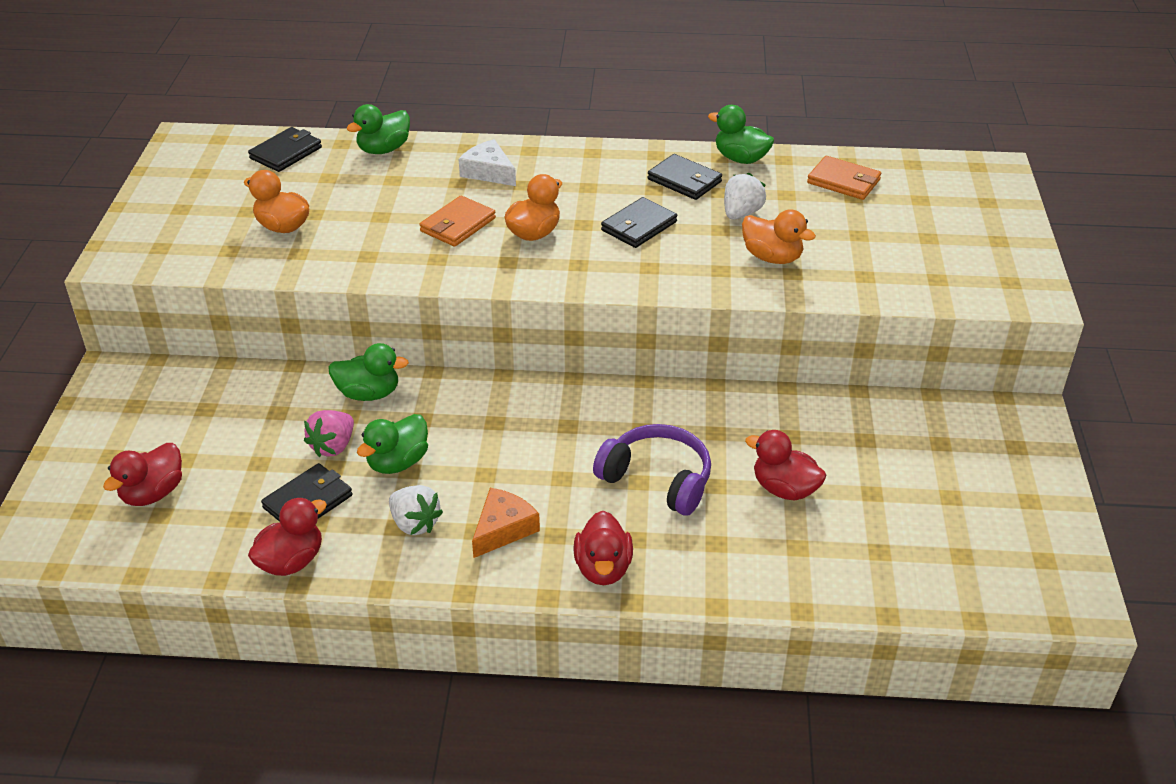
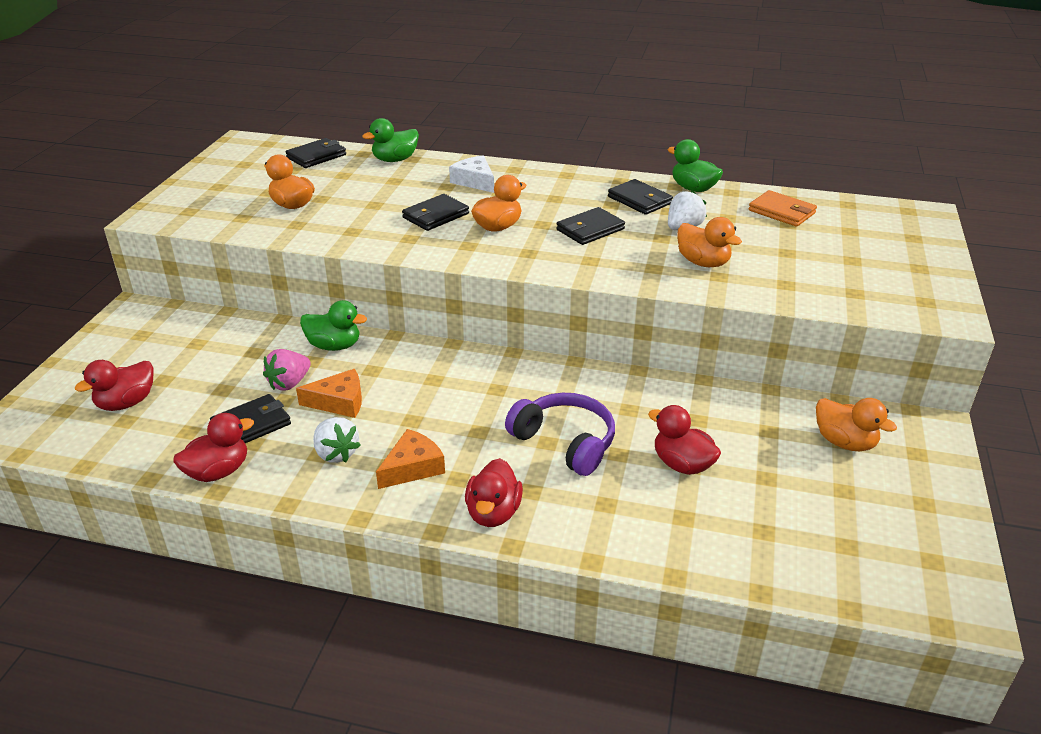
camera: 10 degrees right, 5 degrees down
(397, 462) = (339, 402): green duck -> orange cheese
(458, 225) = (435, 216): orange wallet -> black wallet
(943, 443) = (844, 442): none -> orange duck

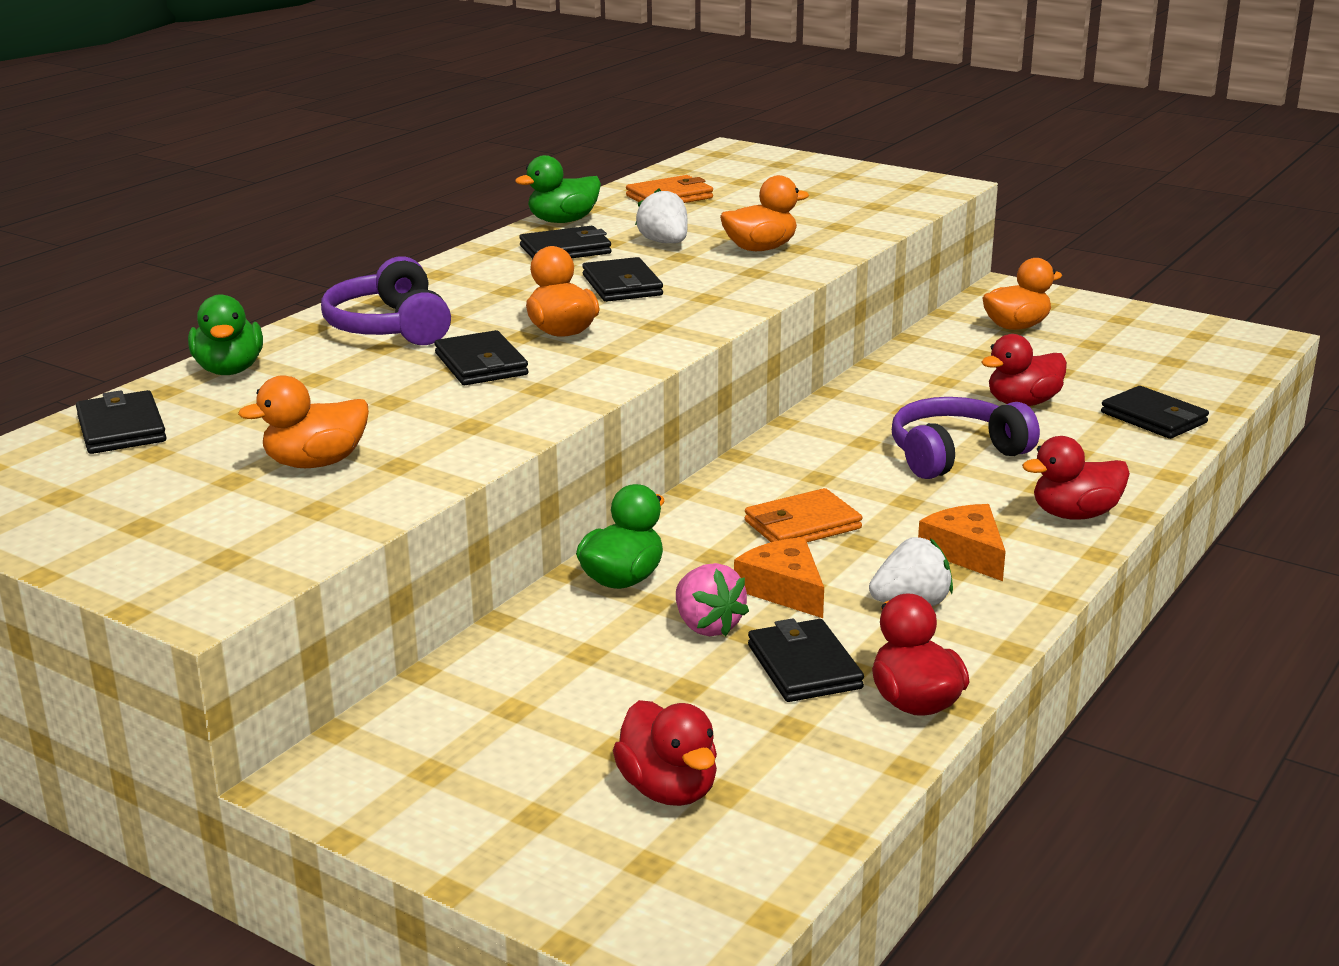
camera: 70 degrees left, 10 degrees down
(339, 402) = (784, 589): orange cheese -> orange cheese turned 45 degrees counterclockwise
(425, 394) = (802, 525): none -> orange wallet
(475, 181) = (390, 327): white cheese -> purple headphones
(493, 513) = (1075, 514): red duck -> red duck turned 135 degrees clockwise
(703, 542) = (1154, 418): none -> black wallet

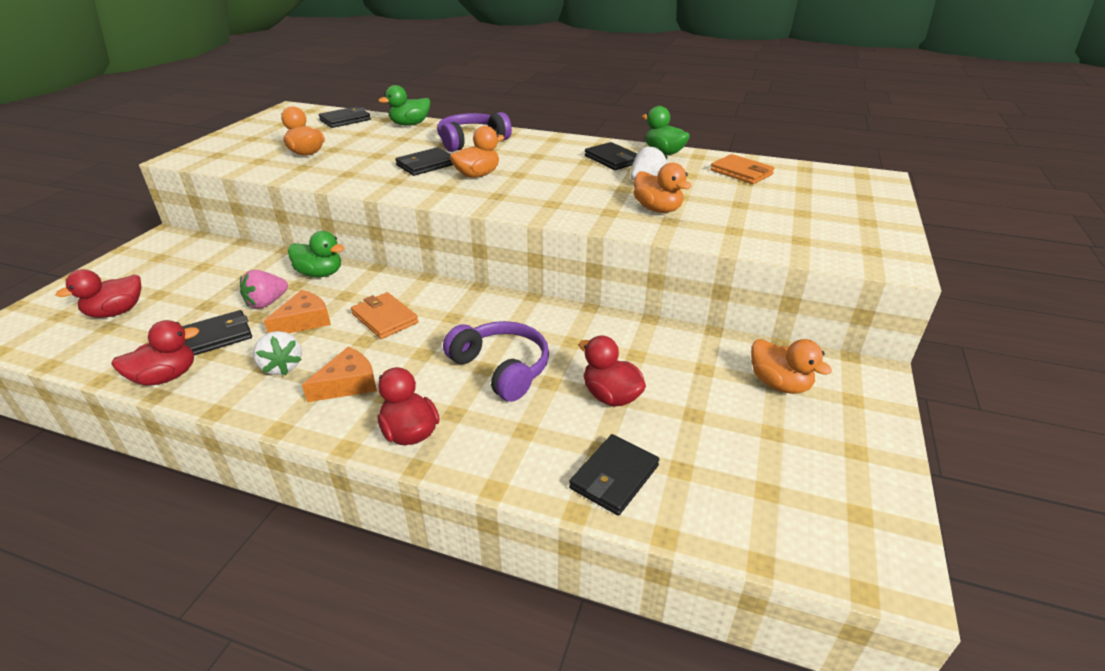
camera: 75 degrees right, 10 degrees up
(622, 285) = (560, 180): black wallet -> none

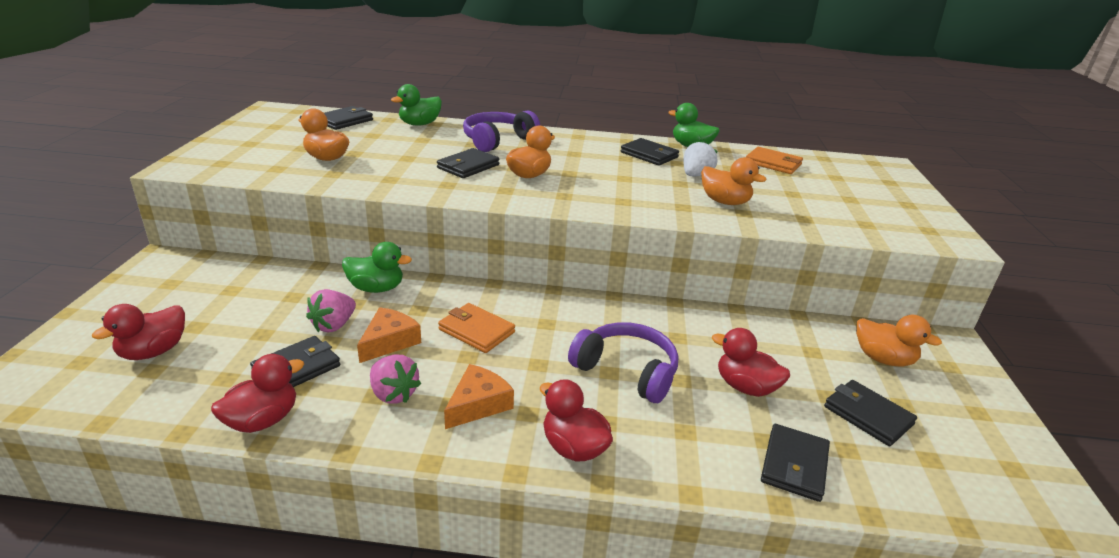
camera: 15 degrees left, 5 degrees down
(282, 367) = (393, 394): white strawberry -> pink strawberry
(725, 439) = (867, 415): none -> black wallet

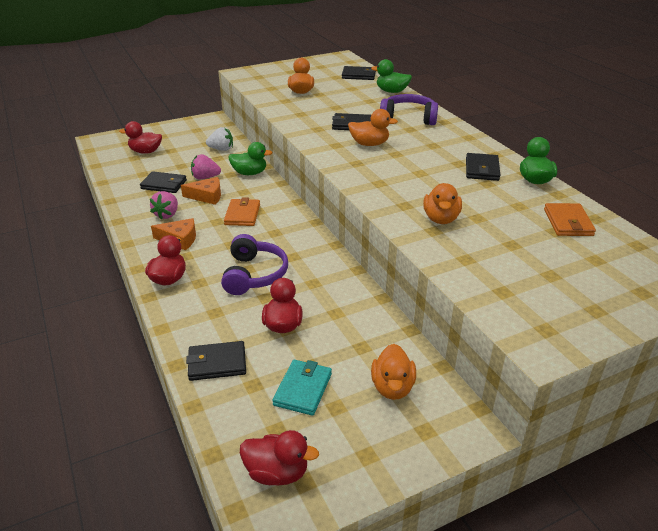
camera: 60 degrees right, 5 degrees up
(263, 420) = (123, 194): red duck -> red duck (277, 473)
(376, 288) = (250, 173): green duck -> green duck turned 60 degrees counterclockwise
(696, 175) = (474, 196): white strawberry -> white strawberry (221, 149)
(867, 415) = (303, 389): black wallet -> turquoise wallet

